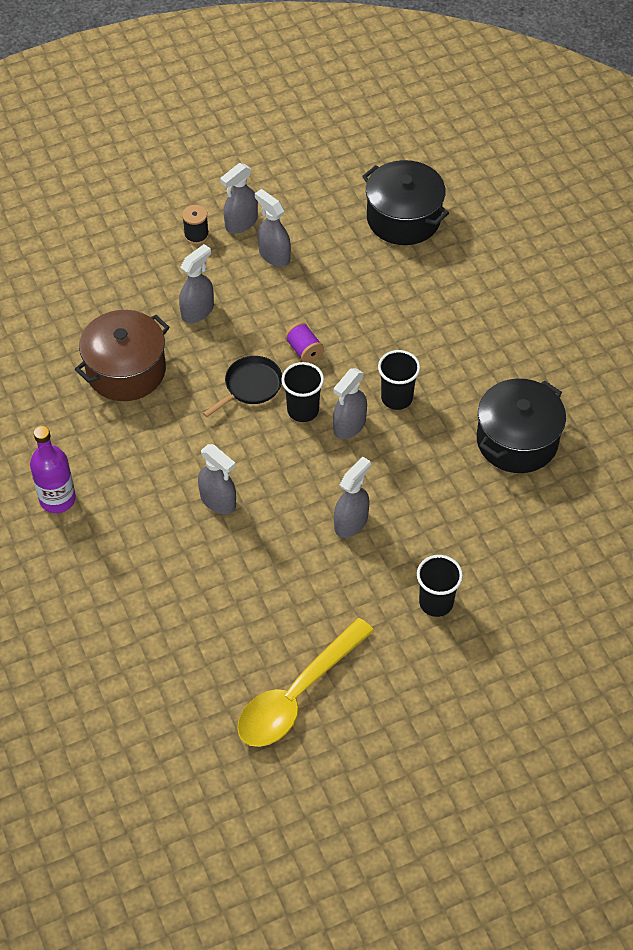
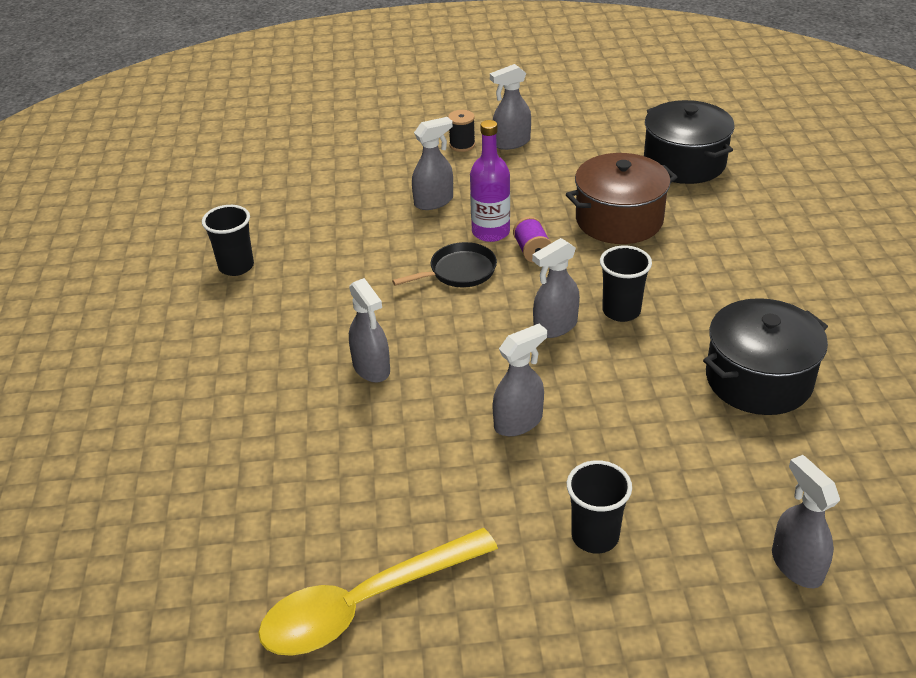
camera: 20 degrees right, 15 degrees down
(57, 499) = (199, 332): purple bottle -> purple bottle (490, 232)
(126, 370) = (335, 236): brown pot -> brown pot (619, 220)
(274, 255) = (534, 171): grey spray bottle -> grey spray bottle (796, 565)
(303, 410) = (507, 303): black cup -> black cup (236, 266)

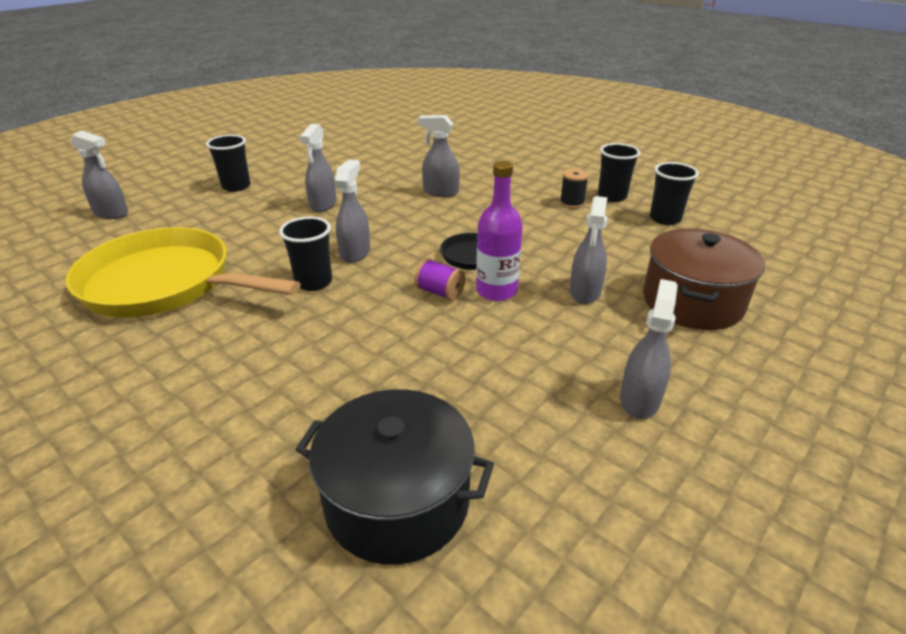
camera: 135 degrees right, 5 degrees down
(253, 222) = (665, 219): none -> black cup
(365, 604) = (324, 143): yellow spoon -> none
(462, 145) = (677, 364): black spool -> black spool (572, 203)
(619, 220) = (397, 361): brown pot -> brown pot (692, 302)
(758, 379) = (165, 284): black pot -> yellow pan

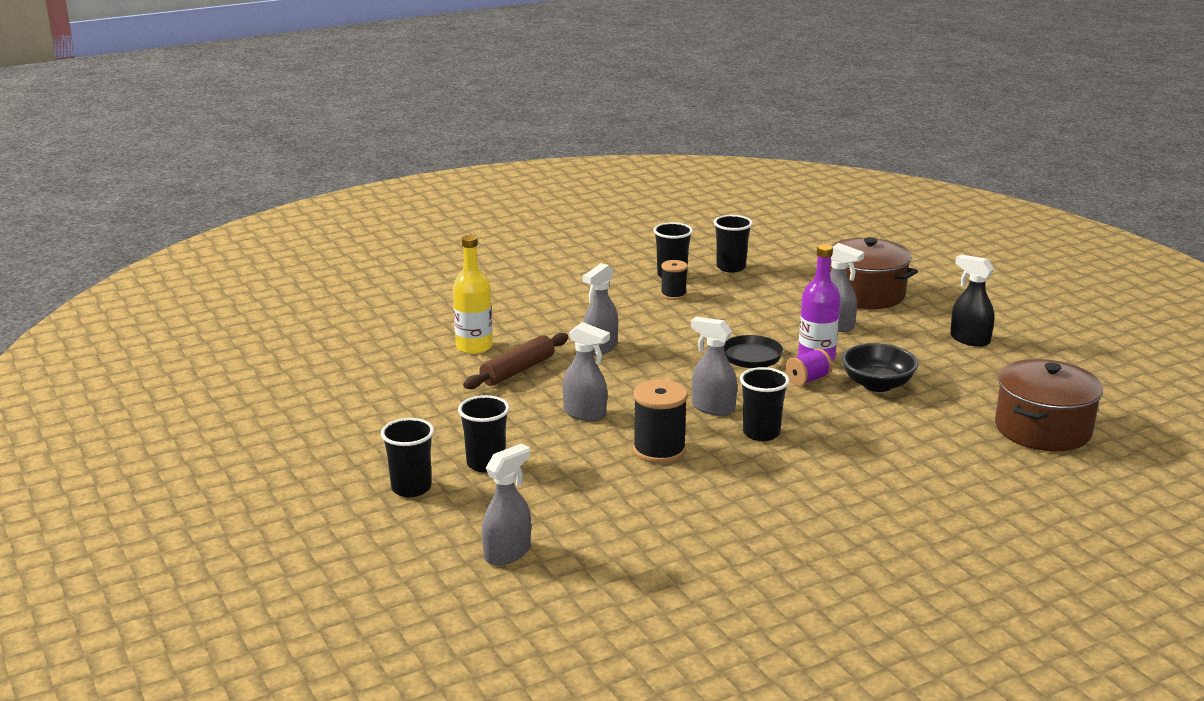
camera: 70 degrees left, 10 degrees down
(165, 284) = (723, 511): yellow pan -> none
(200, 172) = (411, 488): none -> black cup
(269, 241) = (659, 450): none -> black spool
(382, 172) = (517, 370): none -> brown rolling pin
(397, 501) = (1043, 429): black pot -> brown pot
(411, 154) = (474, 347): none -> yellow bottle
(455, 337) = (877, 385): none -> black bowl
(639, 399) = (969, 339): grey spray bottle -> black spray bottle

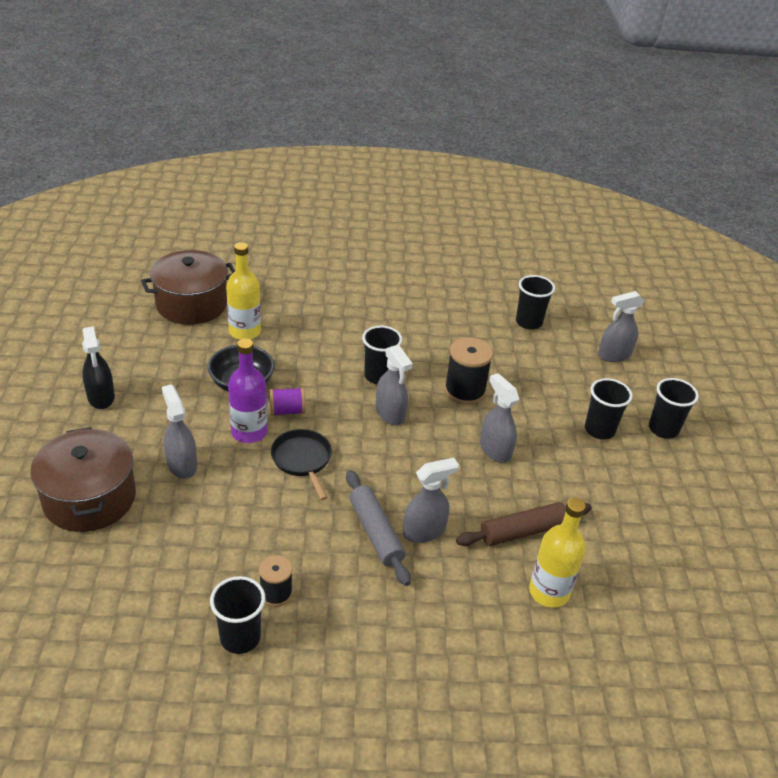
camera: 155 degrees left, 15 degrees up
(638, 337) = (375, 532): none -> grey rolling pin
(731, 267) = (157, 622): black cup -> black cup (529, 322)
(947, 424) = (245, 332): none -> yellow bottle

